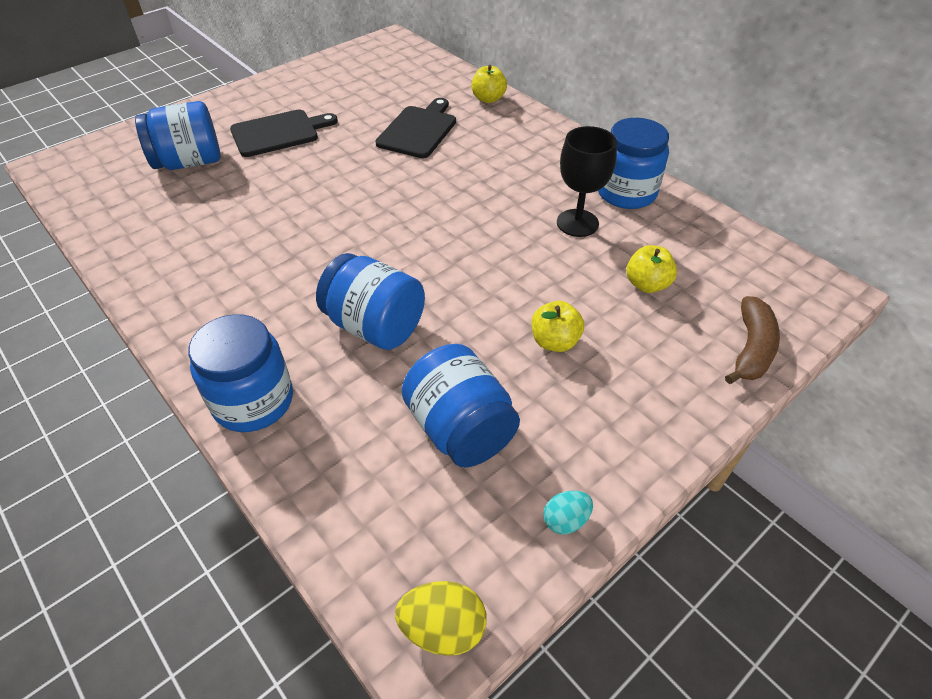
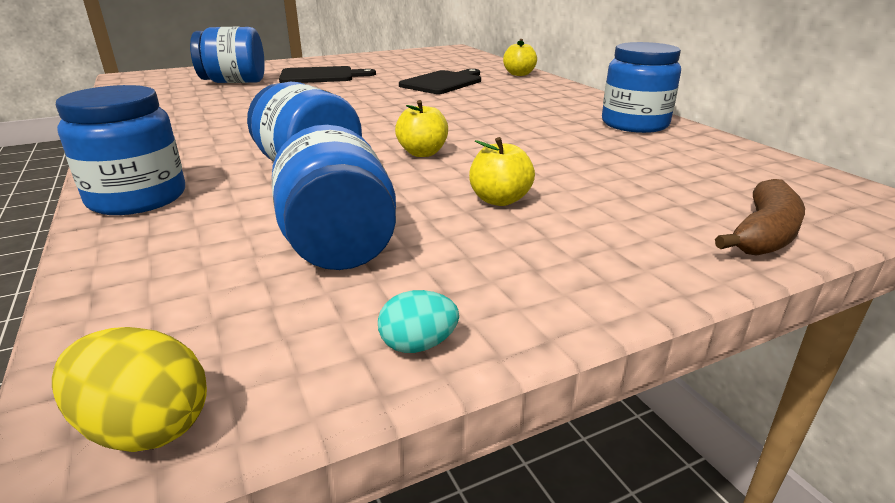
camera: 15 degrees right, 20 degrees down
(577, 223) = (570, 135): black goblet -> none
(647, 284) = (634, 176): yellow apple -> yellow apple (422, 153)

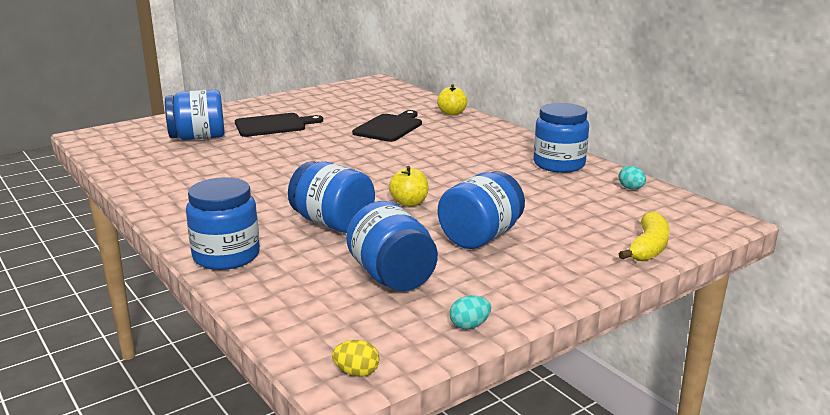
camera: 10 degrees left, 5 degrees down
(146, 427) = (356, 372): yellow egg -> yellow egg, size x0.65
(499, 200) = (480, 237): yellow apple -> blue jar
(733, 155) = (631, 188): none -> turquoise egg
(763, 234) = (648, 247): brown banana -> yellow banana

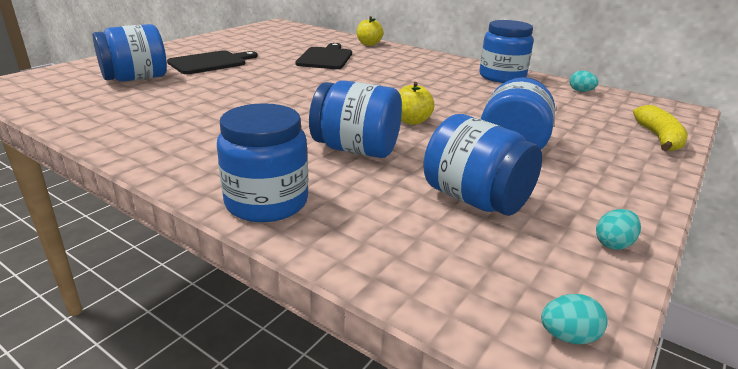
camera: 20 degrees left, 5 degrees up
(356, 372) = (568, 336): yellow egg -> turquoise egg

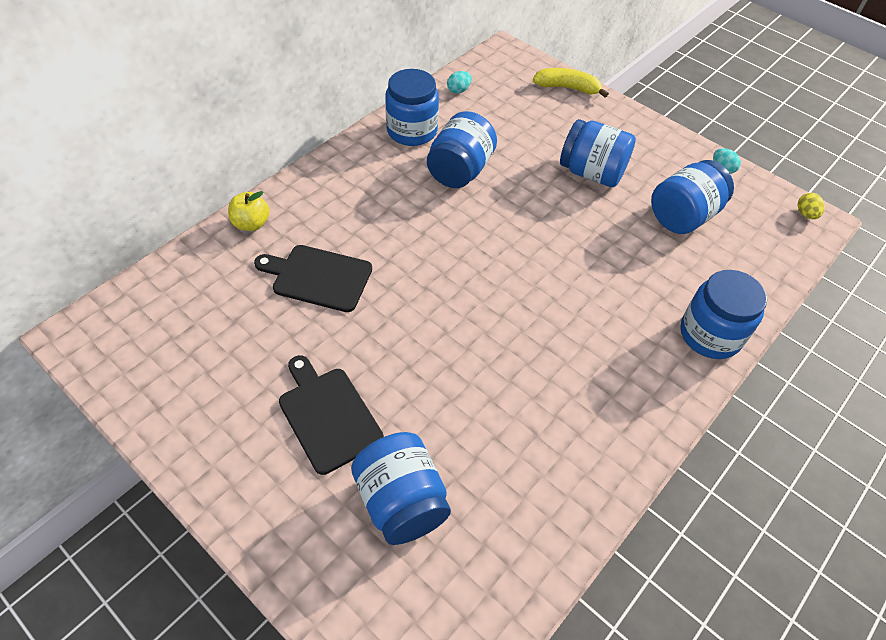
camera: 85 degrees left, 25 degrees up
(356, 149) = (611, 273): blue jar -> blue jar (460, 171)
(412, 121) = (543, 225): yellow apple -> none
(568, 336) = (805, 214): turquoise egg -> yellow egg

